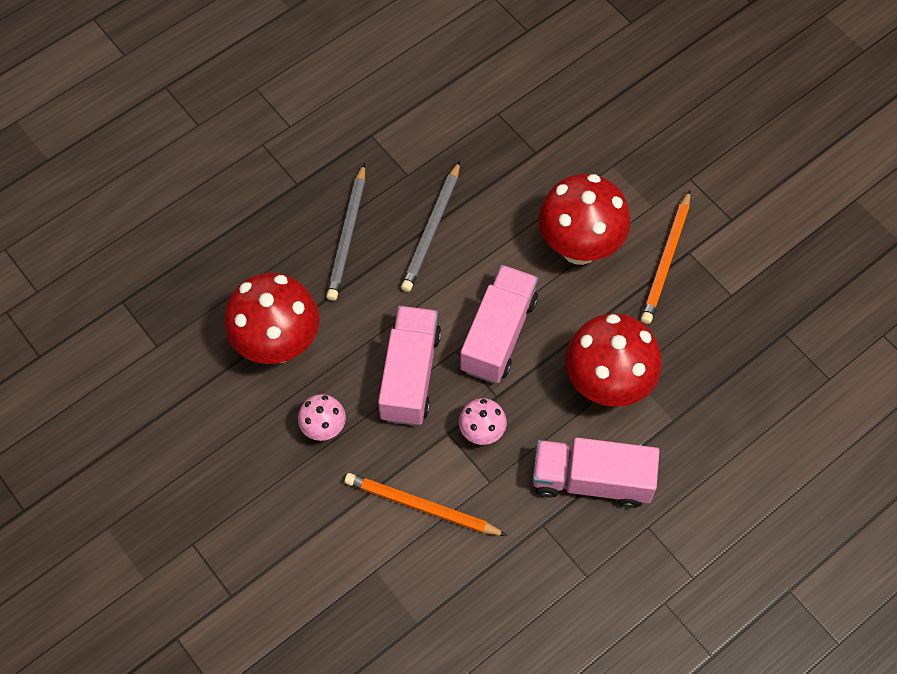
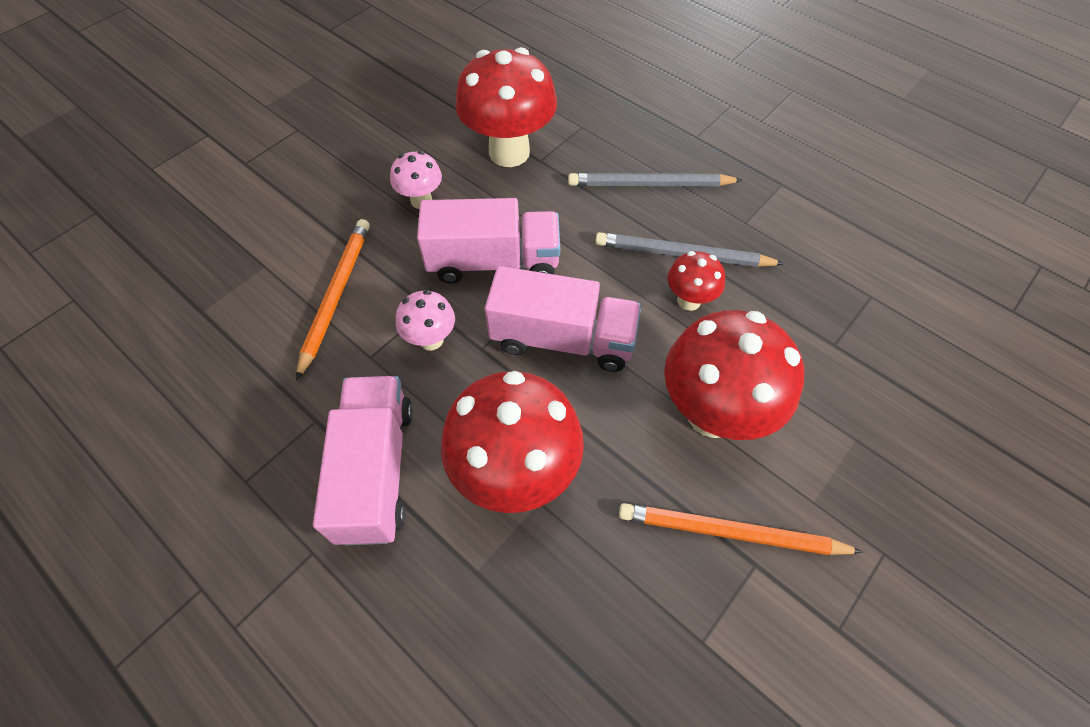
camera: 80 degrees right, 5 degrees down
(478, 237) = (689, 300): none -> red mushroom

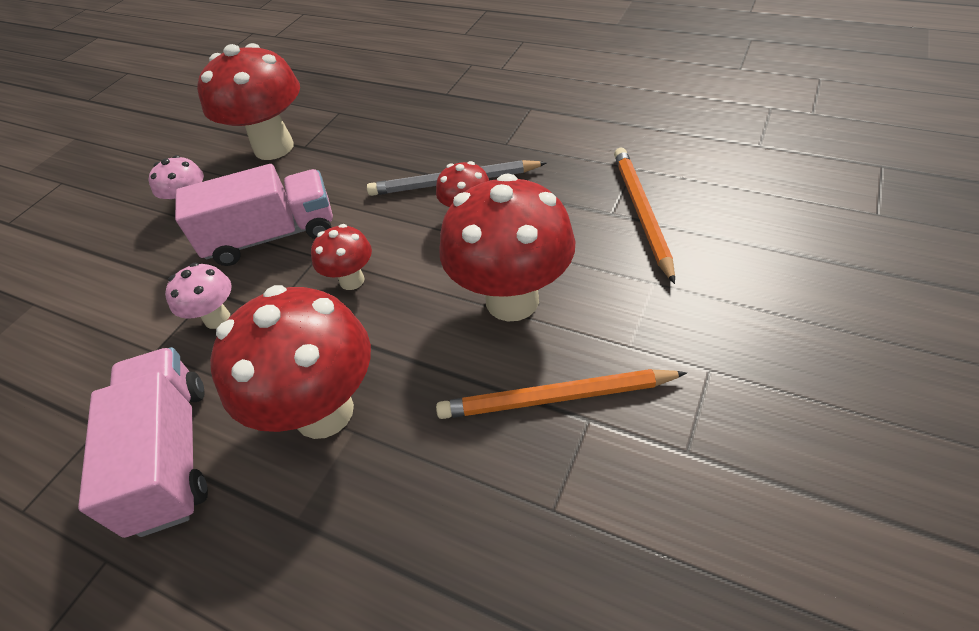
camera: 10 degrees left, 10 degrees down
(335, 295) = (112, 308): orange pencil -> orange pencil (641, 213)
(563, 339) = (352, 280): pink truck -> red mushroom
(650, 184) = (411, 138): grey pencil -> none

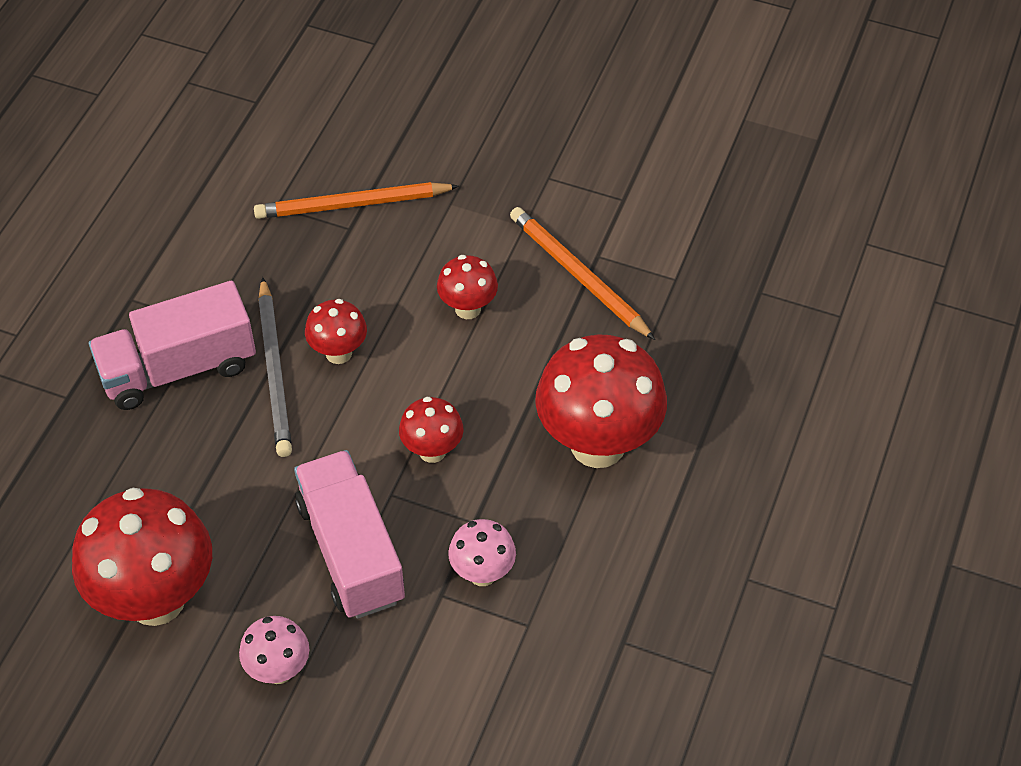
camera: 100 degrees left, 5 degrees up
(172, 455) = (648, 560): pink truck -> pink truck (178, 368)
(512, 300) = (468, 308): red mushroom -> red mushroom, size x0.50
(556, 398) = (578, 276): orange pencil -> orange pencil turned 150 degrees clockwise

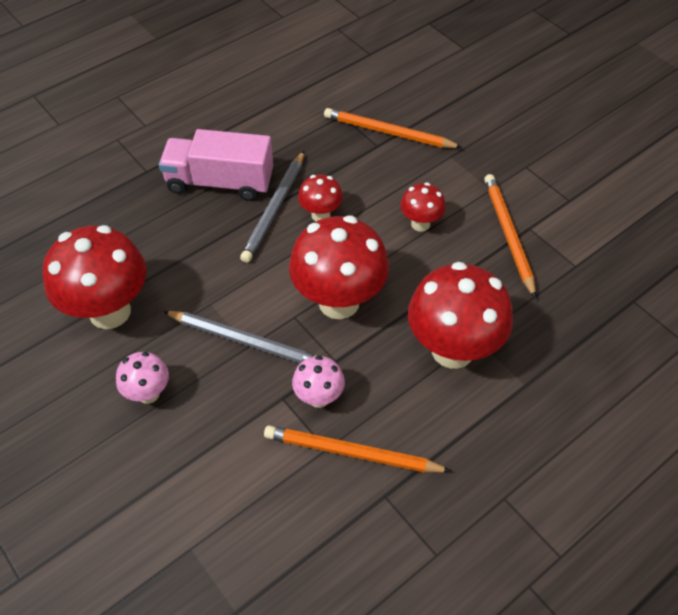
camera: 30 degrees right, 0 degrees up
(351, 551) = (245, 340): pink truck -> grey pencil
(432, 451) = (339, 302): red mushroom -> red mushroom, size x2.00
(559, 615) = (352, 453): none -> orange pencil

